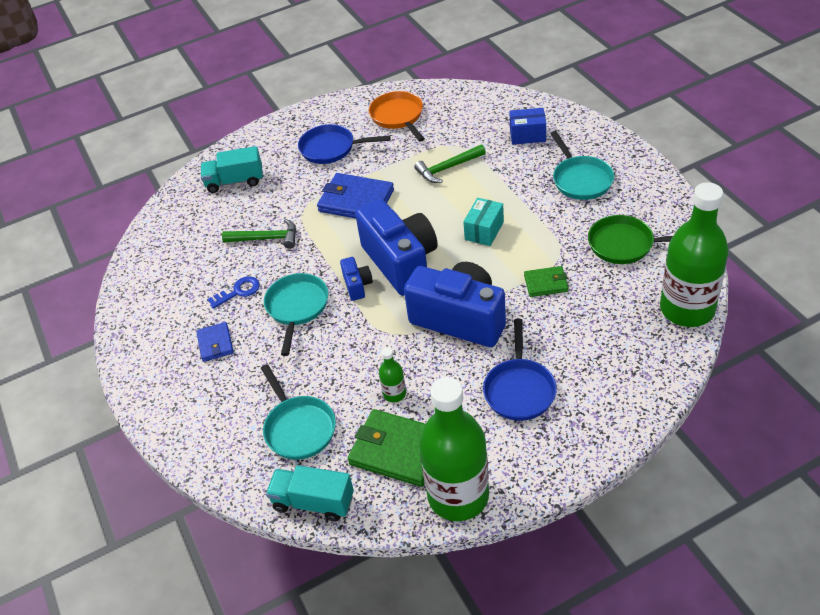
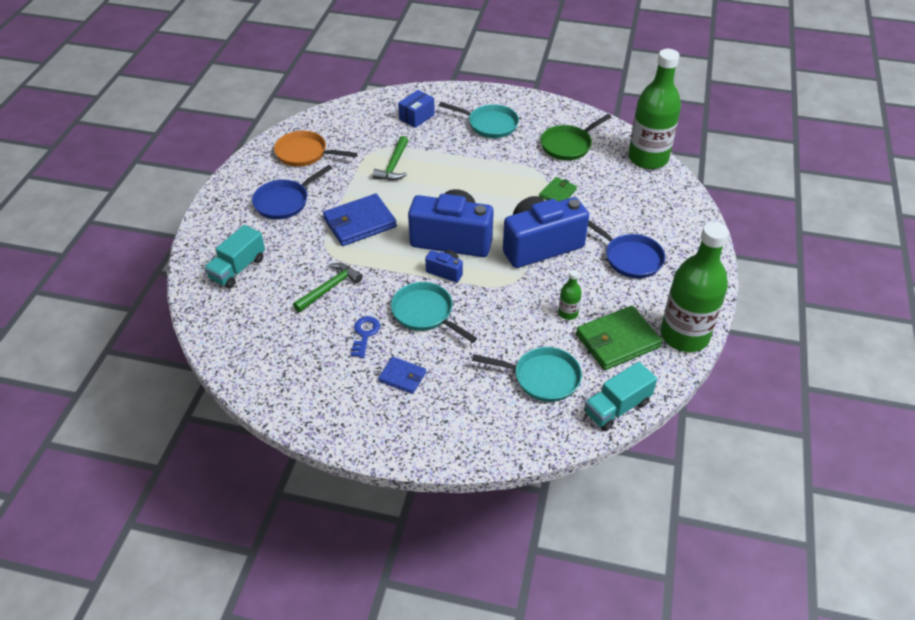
camera: 55 degrees left, 0 degrees up
(484, 231) = (476, 187): turquoise box -> none

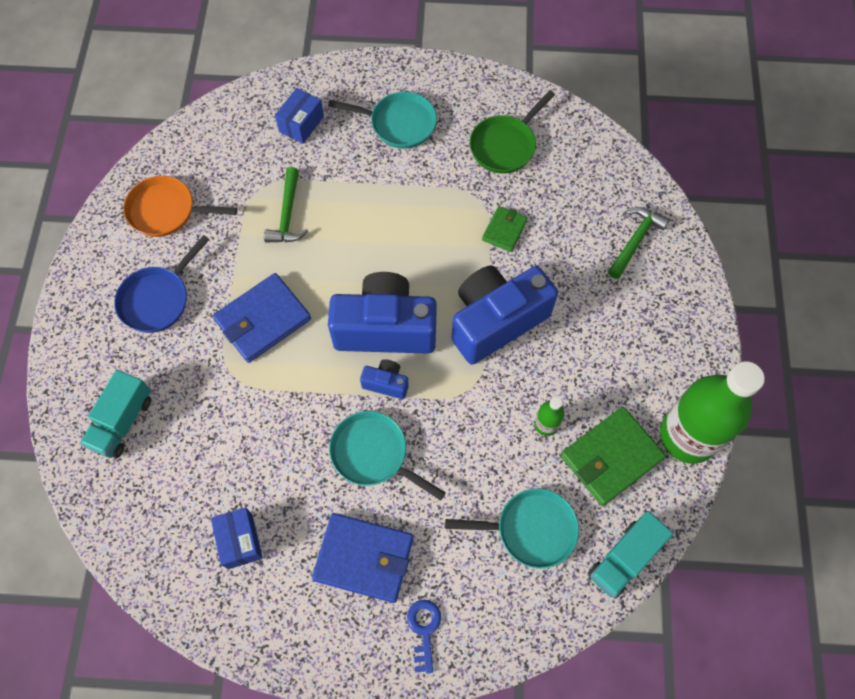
camera: 10 degrees left, 20 degrees up
(307, 352) = (240, 541): none -> blue box
(330, 288) = (247, 434): green hammer -> green hammer (635, 240)
(365, 334) = (305, 500): blue key -> blue key (424, 630)
(402, 377) = (364, 558): blue wallet -> blue wallet, size x1.81
(630, 258) = (608, 324): blue pan -> none
(648, 158) = (608, 153): green bottle -> none

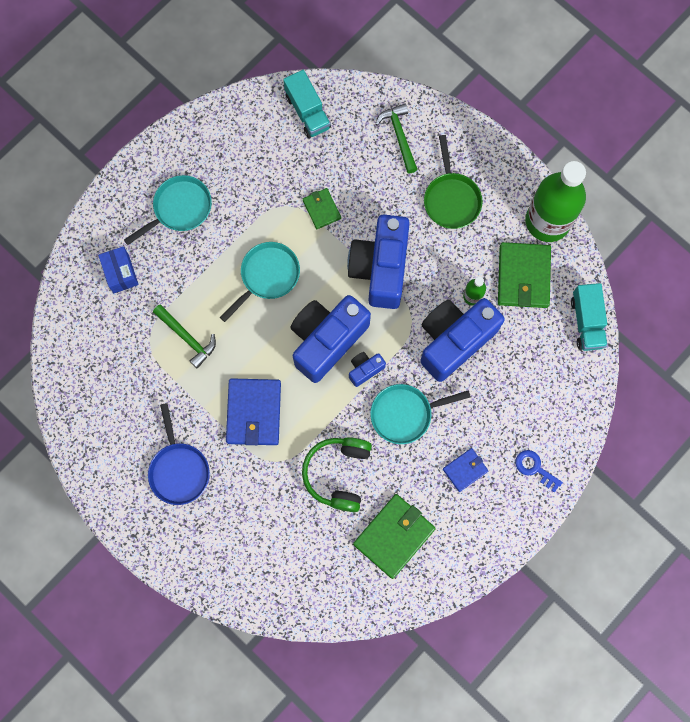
camera: 50 degrees left, 10 degrees up
(122, 421) = (251, 554): turquoise truck -> turquoise truck (307, 112)
(166, 211) = (112, 416): orange pan -> none
(240, 541) = (394, 536): blue box -> green wallet
(263, 439) = (338, 473): none -> green headphones
(364, 558) = (465, 470): blue wallet -> blue wallet, size x0.55
(486, 442) = (454, 340): none -> blue camera
(505, 145) = (259, 155): green pan -> green pan (451, 199)
(531, 529) = (527, 360): turquoise pan -> turquoise pan (267, 276)

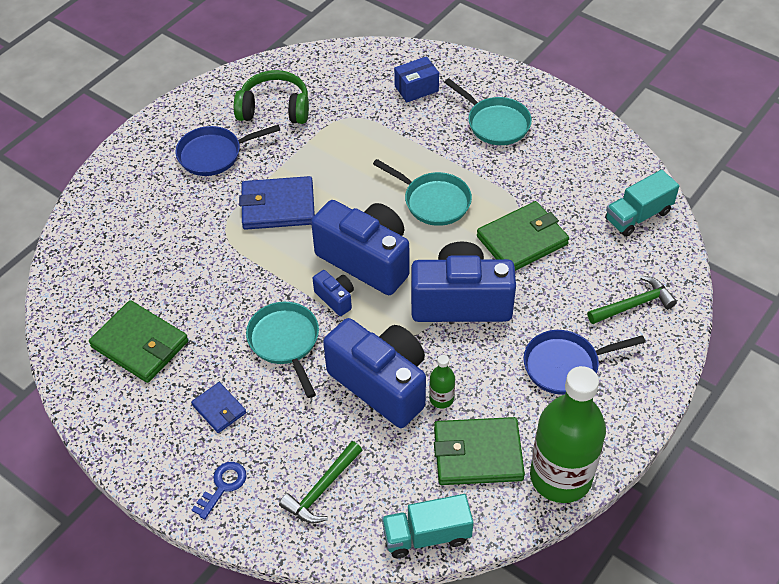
camera: 85 degrees right, 25 degrees down
(187, 338) = (355, 145): green hammer -> green hammer (322, 490)
(321, 209) = (522, 240): green wallet -> green wallet, size x1.81
(338, 473) = (212, 286): green headphones -> green headphones (274, 109)
(451, 199) = (565, 365): green pan -> blue pan

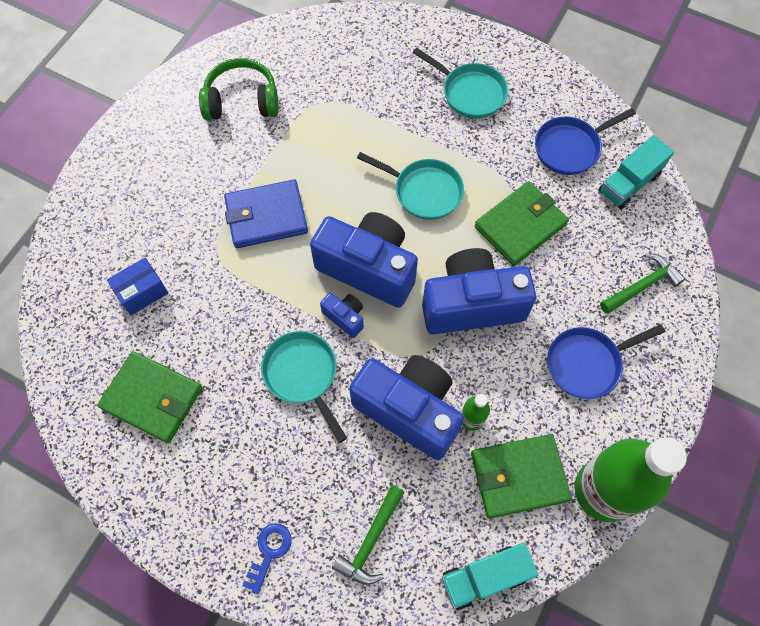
camera: 10 degrees left, 15 degrees up
(214, 154) = (188, 162): blue pan -> blue pan (570, 148)
(219, 409) = (249, 463): blue wallet -> none
(416, 88) = (383, 61): blue box -> blue box (142, 292)

